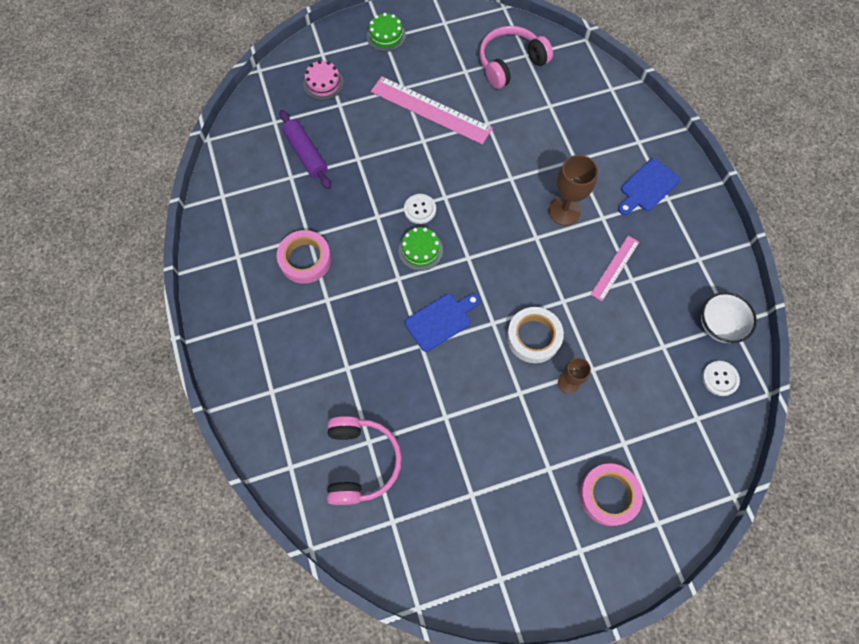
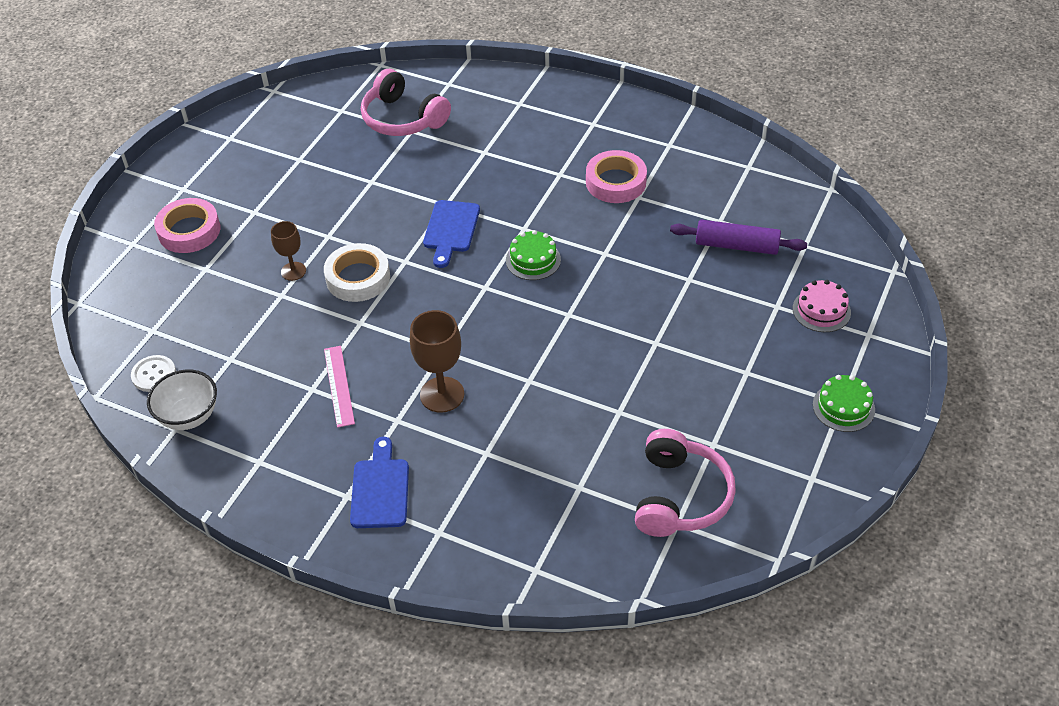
camera: 135 degrees right, 20 degrees down
(420, 209) = (576, 287): white button -> none
(430, 110) = (689, 375): pink ruler -> none

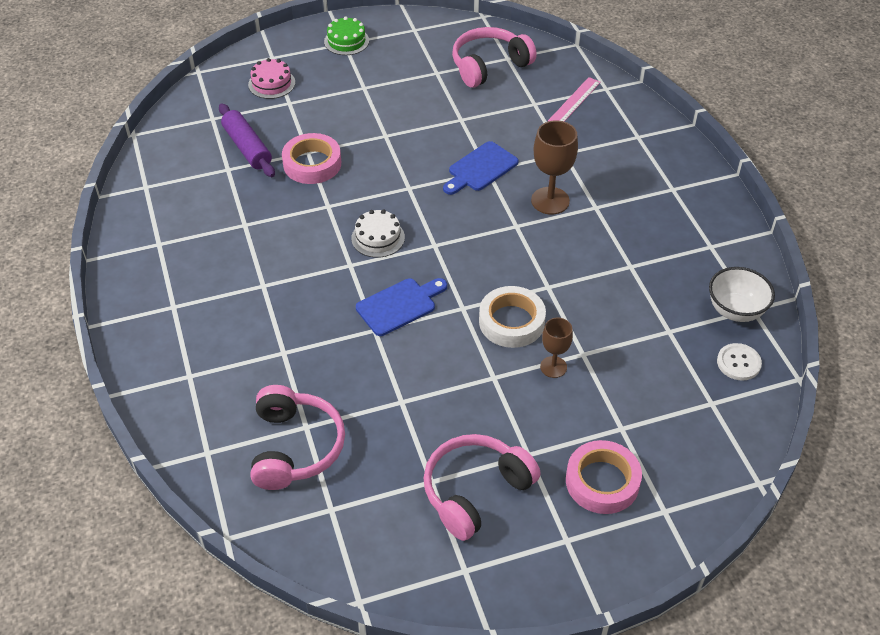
camera: 135 degrees left, 0 degrees up
(266, 172) = (475, 491): none -> pink headphones
(339, 386) = (610, 254): pink ruler -> pink ruler (574, 101)
(380, 489) = (648, 178): blue cutting board -> blue cutting board (480, 169)
(533, 260) = (378, 238): green cake -> white cake
(616, 182) = (239, 247): pink tape -> pink tape (312, 164)

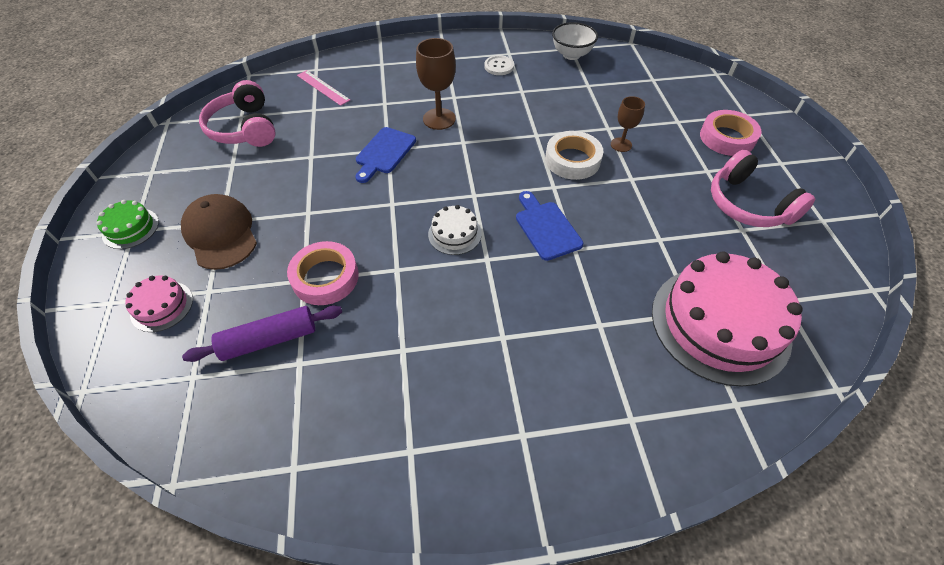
camera: 80 degrees left, 5 degrees up
(295, 447) = (720, 324): pink headphones -> pink cake
(349, 91) = (221, 234): none -> brown cap
(480, 169) = (384, 153): blue cutting board -> blue cutting board turned 60 degrees clockwise
(738, 363) = (618, 62): white button -> white button (499, 66)

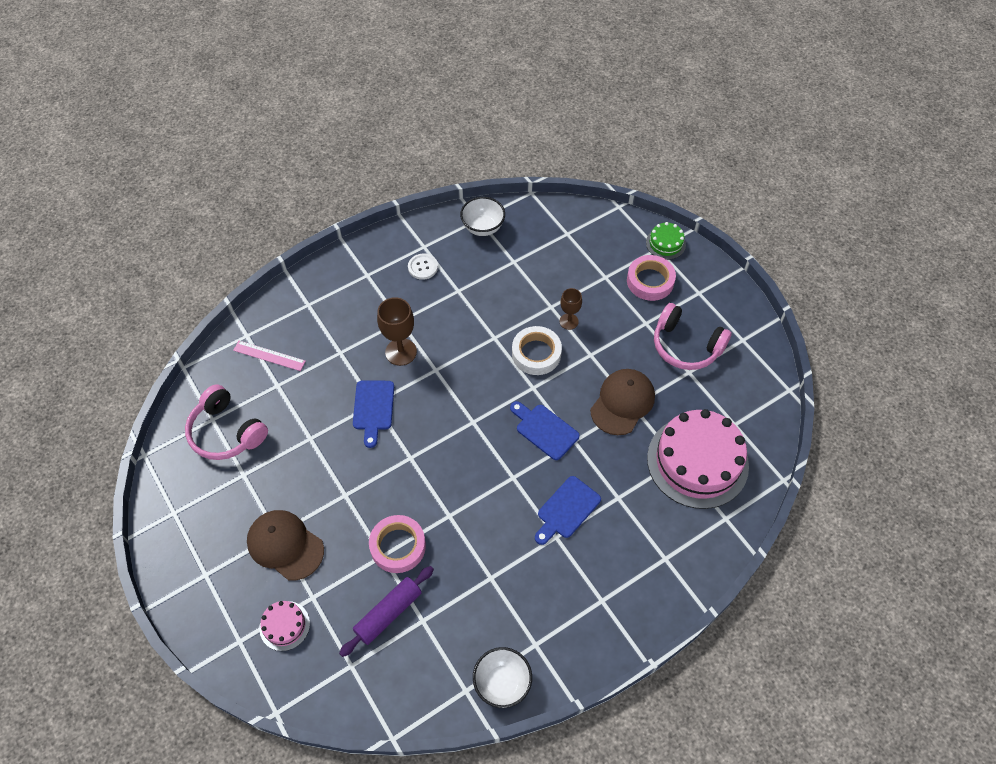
camera: 25 degrees left, 5 degrees up
(130, 228) = (201, 573): green cake -> green cake (665, 243)
(341, 481) = (502, 683): none -> white bowl
(454, 234) = (477, 465): white cake -> none
(530, 314) = (566, 510): none -> blue cutting board
(648, 232) = (622, 402): none -> brown cap

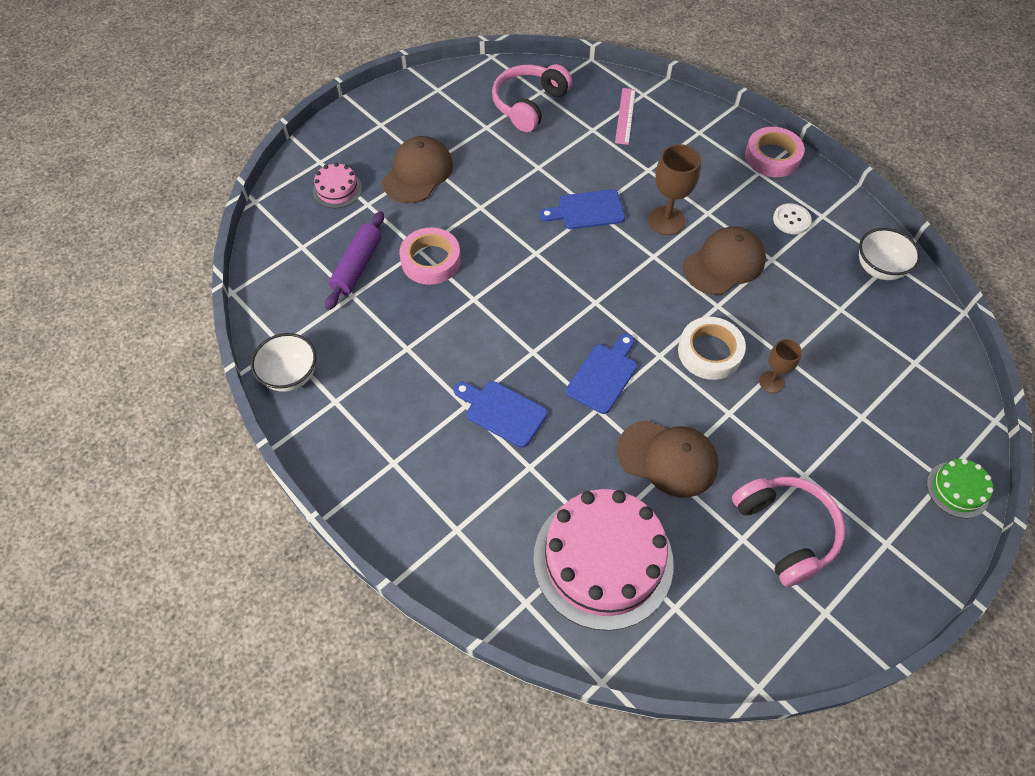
camera: 80 degrees right, 0 degrees up
(388, 613) = (357, 266): purple rolling pin -> purple rolling pin turned 75 degrees clockwise
(455, 323) = (724, 263): none -> brown cap
(650, 281) = (879, 474): pink tape -> pink tape (772, 157)
(686, 346) = (785, 531): pink headphones -> pink headphones turned 135 degrees clockwise

